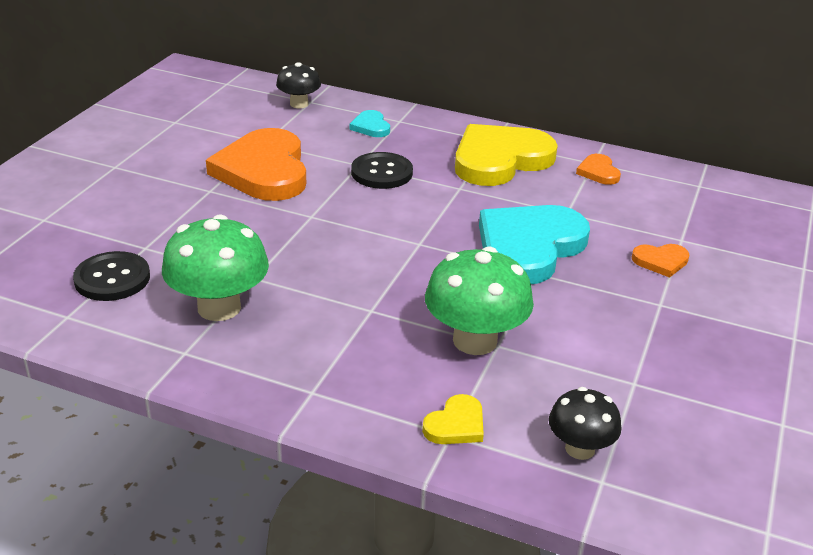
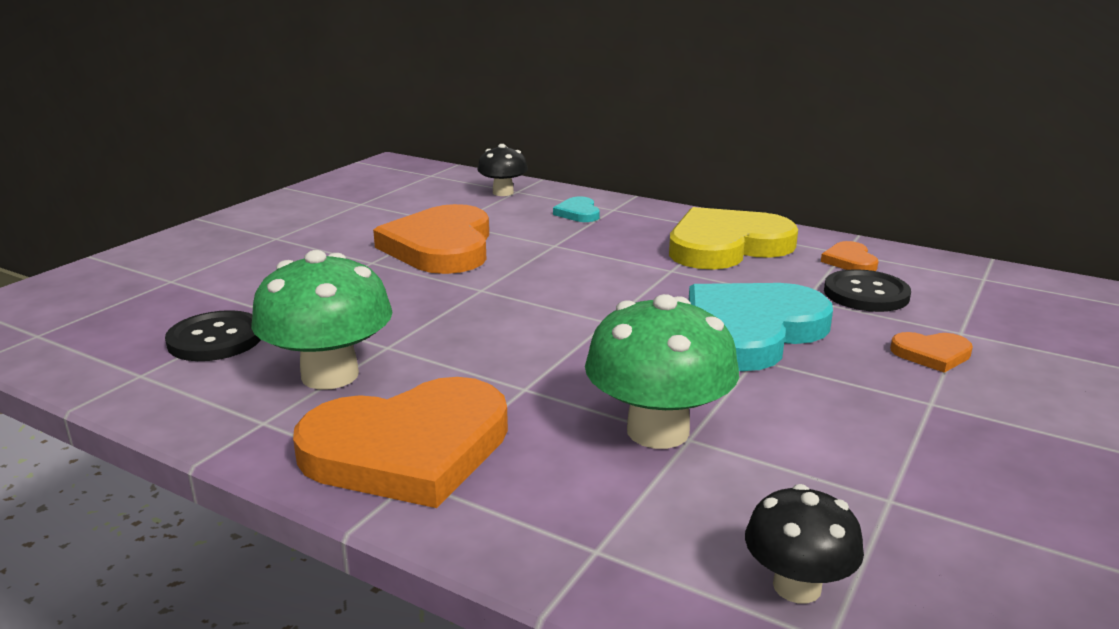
camera: 10 degrees right, 10 degrees down
(301, 368) = (408, 449): none -> orange heart
(381, 173) = (579, 253): black button -> black button (866, 294)
(456, 424) = (607, 537): yellow heart -> none

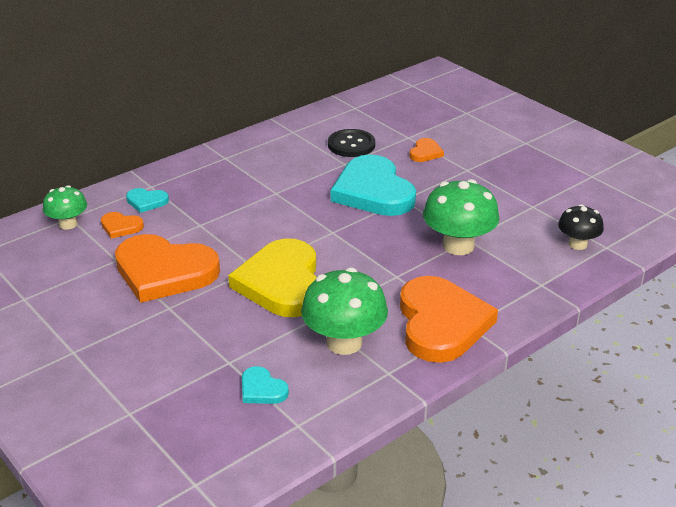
camera: 70 degrees left, 10 degrees up
(215, 339) = (262, 389): black button -> turquoise heart
(503, 192) = (68, 224): black mushroom -> green mushroom
(726, 246) = (254, 164): yellow heart -> yellow heart (282, 283)
(850, 261) = (306, 134): orange heart -> orange heart (121, 227)

